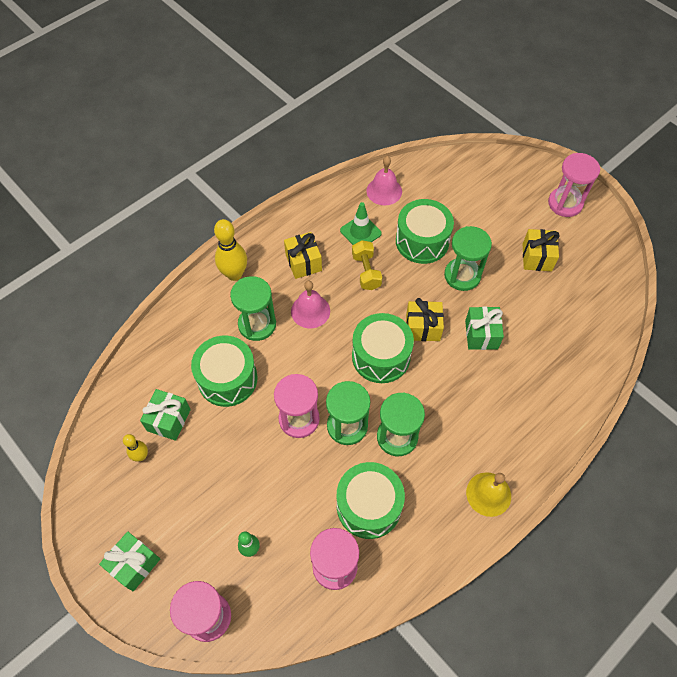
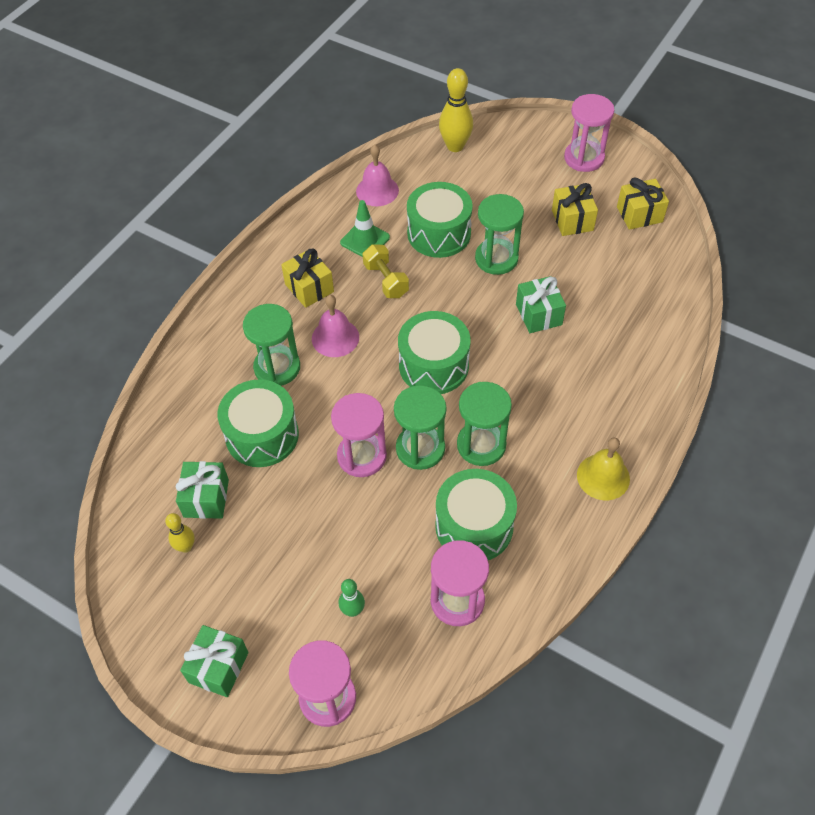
camera: 15 degrees left, 5 degrees down
(234, 274) = (231, 320): yellow bowling pin -> yellow bowling pin (455, 146)
(423, 328) = (471, 323): yellow gift -> yellow gift (639, 214)

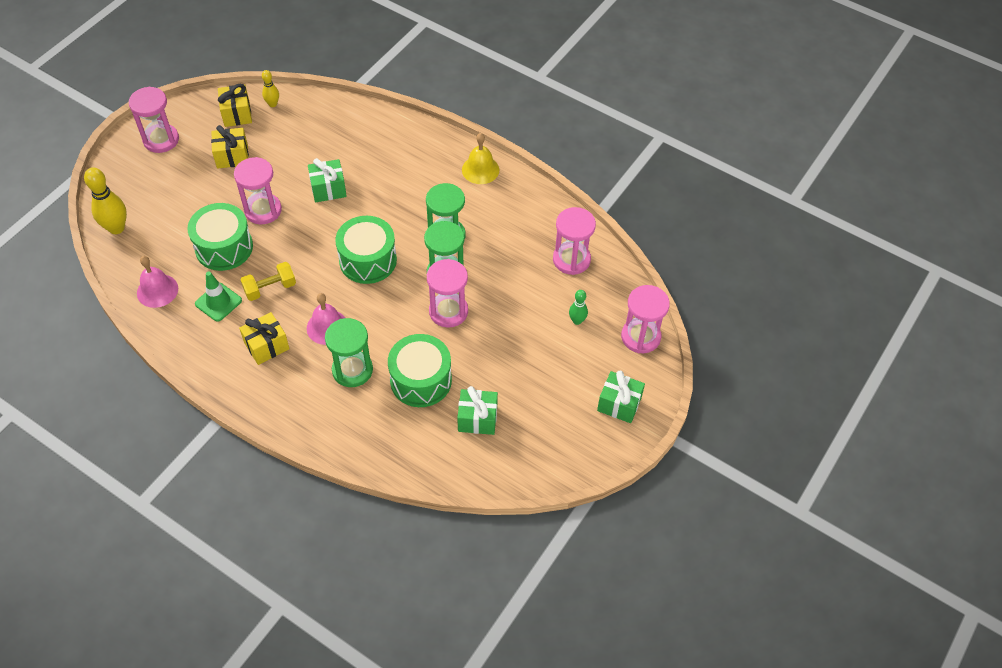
camera: 90 degrees left, 0 degrees up
(186, 547) = (520, 431): yellow bowling pin -> yellow bowling pin (272, 104)
(474, 526) = (514, 246): green drum -> none
(496, 258) = (263, 210): green hourglass -> pink hourglass

